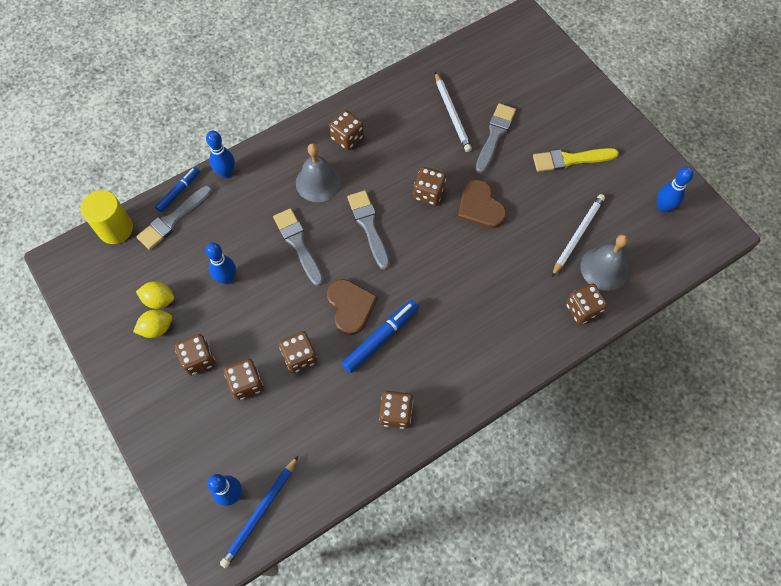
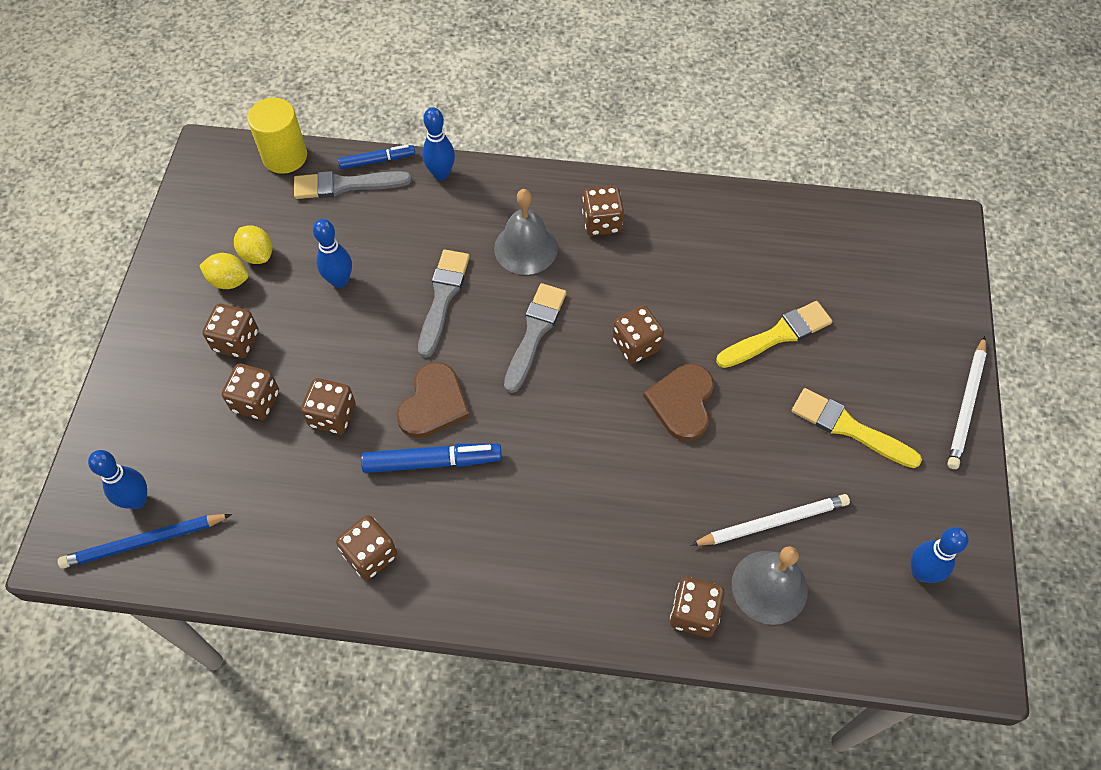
camera: 40 degrees right, 5 degrees down
(452, 114) = (748, 276): white pencil -> white pencil (966, 405)
(494, 136) = (777, 335): grey brush -> yellow brush

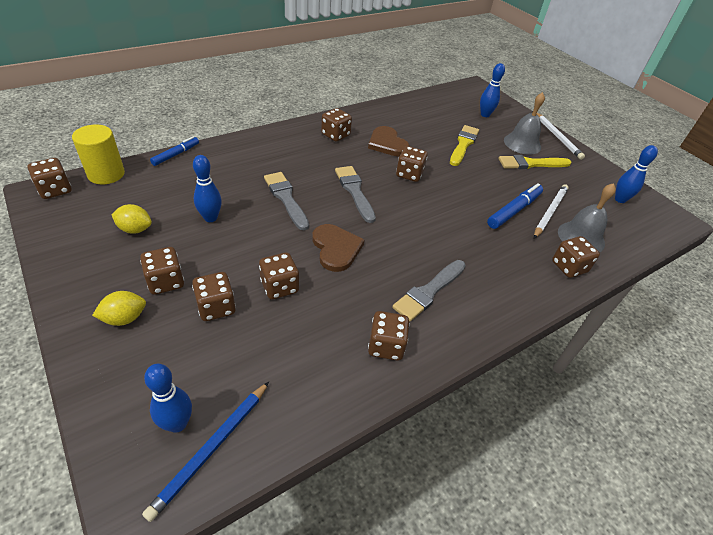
camera: 45 degrees left, 15 degrees down
(223, 156) = (55, 190): none -> brown dice
(229, 281) = (126, 252): yellow lemon -> yellow lemon (124, 318)
(346, 185) = (166, 172): grey brush -> grey brush (429, 291)
(432, 462) = (367, 276): blue marker -> blue marker (514, 210)
(441, 174) = (223, 146): blue bowling pin -> blue bowling pin (485, 115)
(525, 248) = (308, 159): grey bell -> grey bell (522, 143)
(682, 403) = (457, 186): brown heart -> brown heart (387, 143)

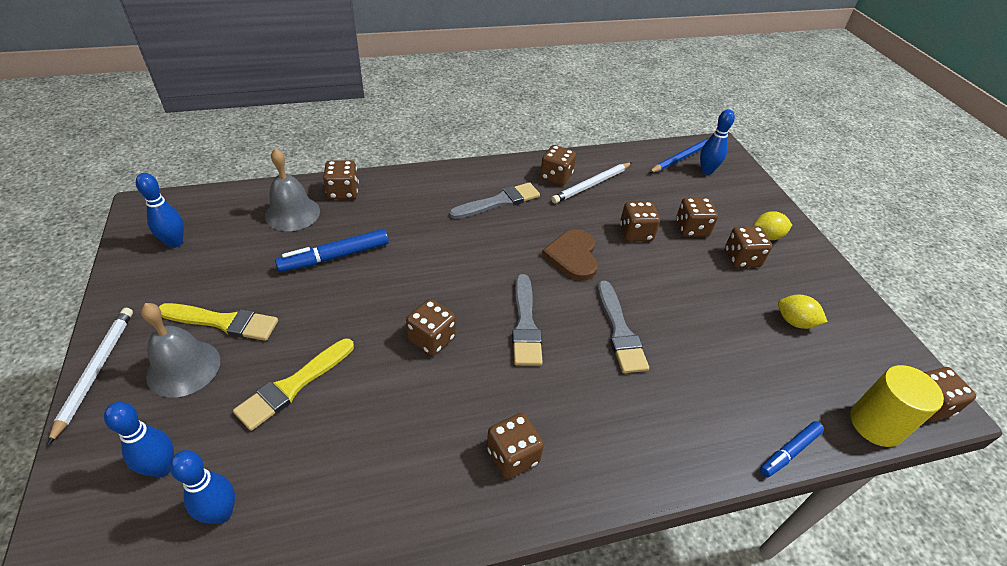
camera: 160 degrees left, 0 degrees up
(210, 218) = (712, 320): blue bowling pin -> blue bowling pin (221, 513)
(387, 143) = (428, 413): brown heart -> none
(550, 212) = (292, 246): white pencil -> white pencil (591, 184)

